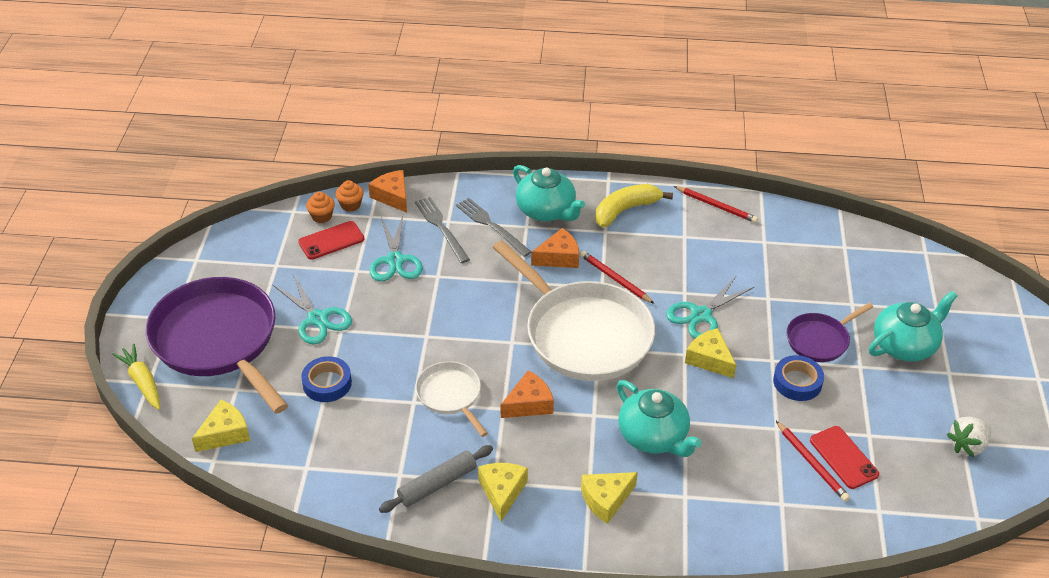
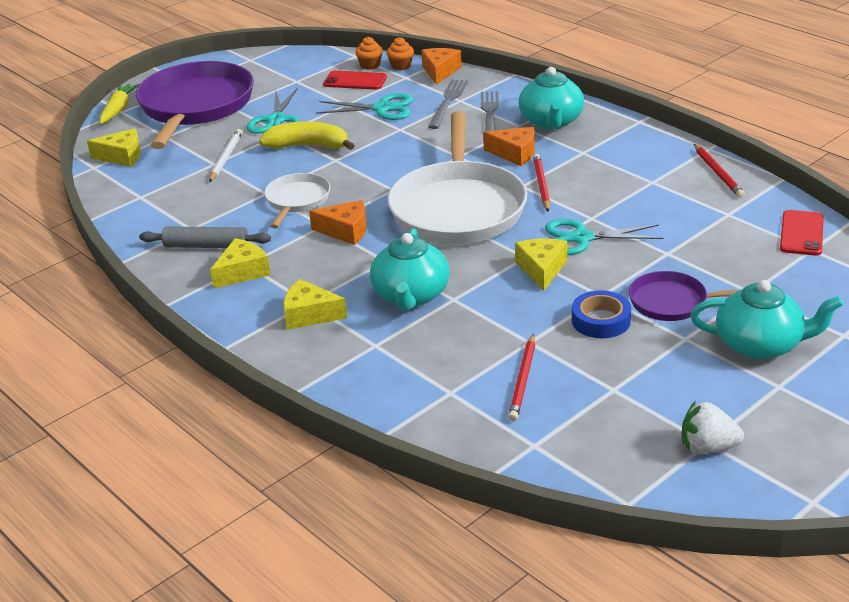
camera: 45 degrees right, 10 degrees down
(327, 383) = (225, 158): blue tape -> white pencil
(395, 261) = (382, 108): turquoise scissors -> turquoise scissors turned 120 degrees counterclockwise
(625, 210) = (623, 145): yellow banana -> yellow banana (308, 146)
(843, 457) = (560, 391): red phone -> red phone (801, 233)

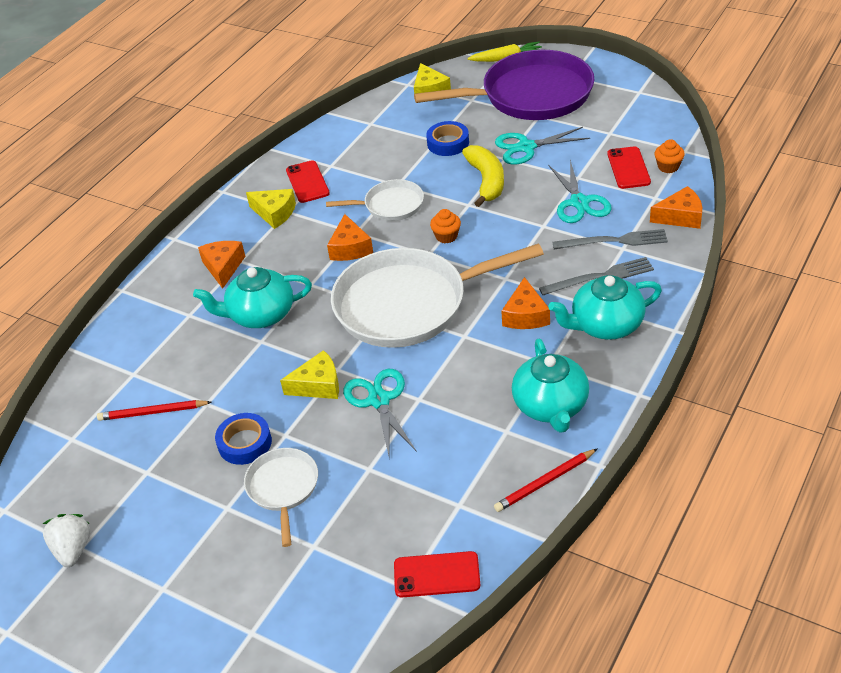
camera: 75 degrees right, 10 degrees up
(206, 246) = (307, 182): grey rolling pin -> red phone
(225, 158) = (448, 143): white pencil -> blue tape
(309, 315) = (223, 267): yellow cheese -> orange cheese
(401, 66) = (678, 187): orange cupcake -> orange cupcake (446, 236)
(541, 185) = (469, 349): red pencil -> none
(672, 302) = (283, 488): purple pan -> white pan
(760, 345) = (224, 566): turquoise teapot -> turquoise teapot (551, 406)

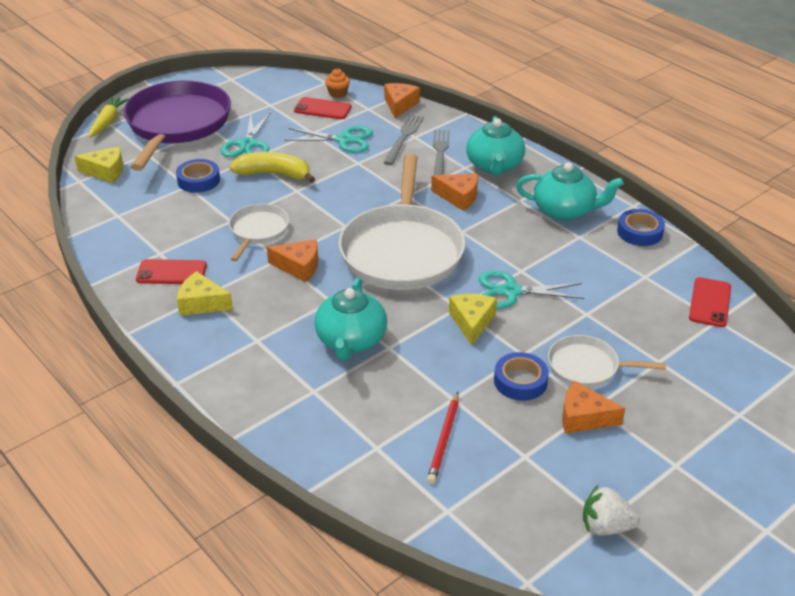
camera: 75 degrees left, 5 degrees down
(223, 267) = (257, 354): orange cheese -> orange cheese (583, 417)
(275, 213) = (201, 303): yellow cheese -> yellow cheese turned 120 degrees counterclockwise
(446, 236) = (329, 211): orange cupcake -> none
(545, 482) = (639, 232): red pencil -> blue tape

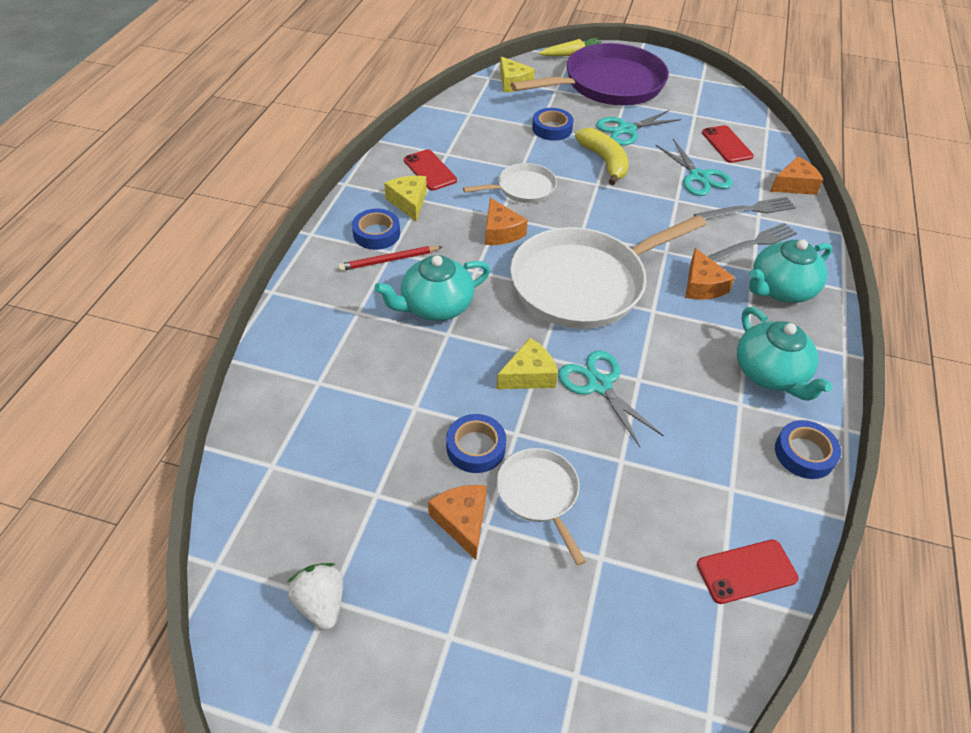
camera: 55 degrees right, 10 degrees up
(223, 340) = (376, 234): none -> blue tape
(338, 93) = (760, 142): orange cupcake -> none
(444, 439) = (358, 424): red pencil -> red pencil (389, 260)

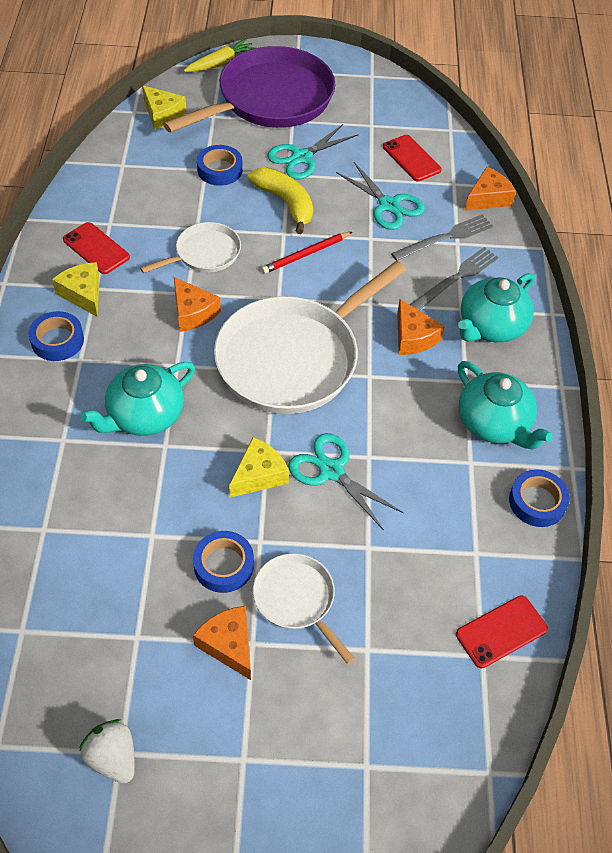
camera: 15 degrees left, 5 degrees up
(389, 260) = (80, 371): red pencil -> red pencil (306, 254)

